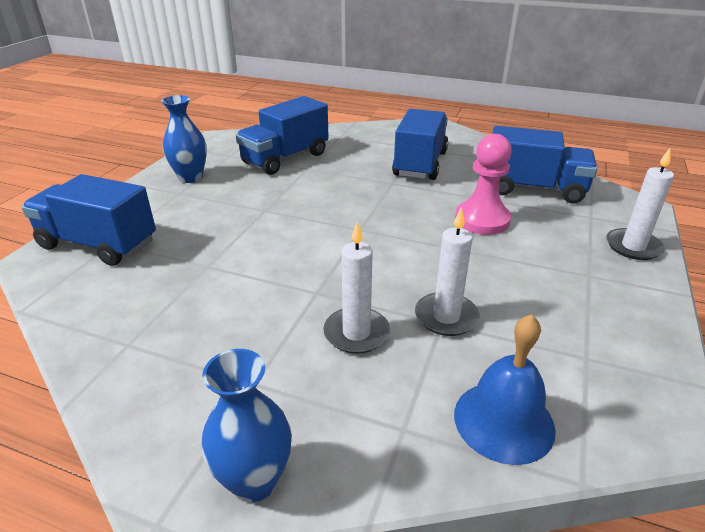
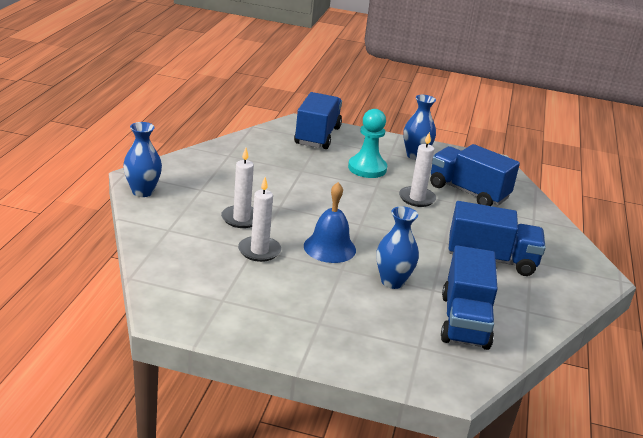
camera: 80 degrees right, 5 degrees down
(215, 212) = (367, 168): none -> turquoise pawn
(482, 220) = (392, 282): pink pawn -> blue vase
(504, 421) = (171, 260): blue bell -> blue bell (329, 248)
(633, 247) = (369, 359): white candle -> white candle (417, 198)

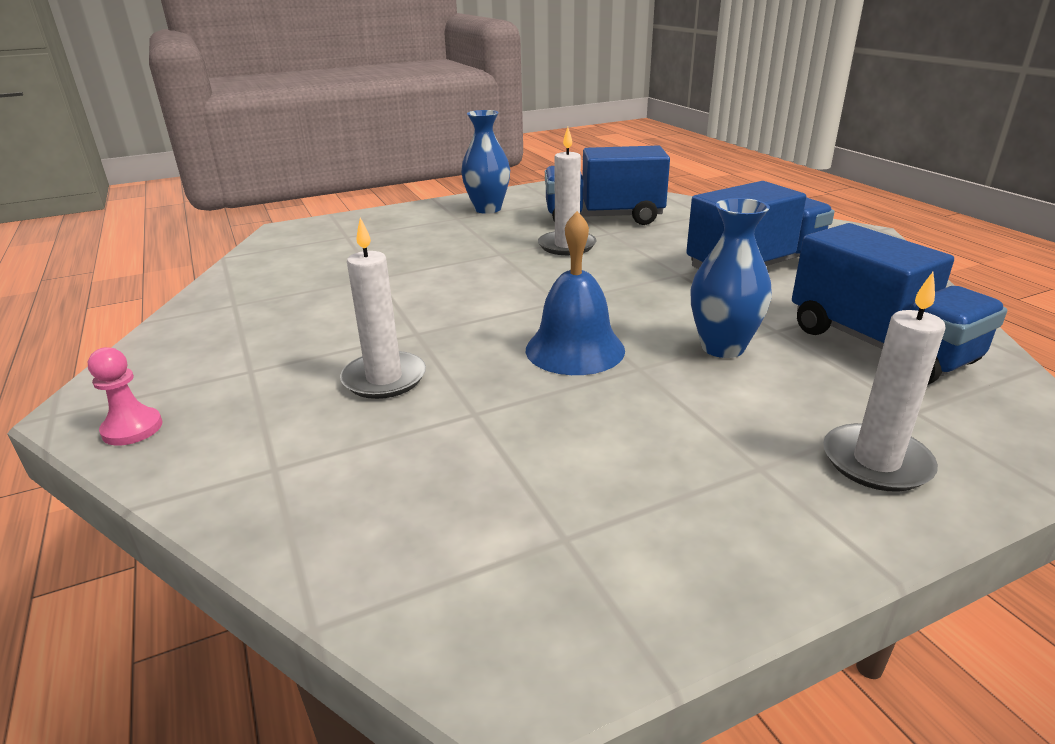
camera: 35 degrees left, 0 degrees up
(142, 192) = (132, 429): blue vase -> pink pawn
(259, 251) = (488, 411): white candle -> white candle (876, 462)
(317, 136) = (336, 234): blue truck -> none
(367, 168) = (456, 241): turquoise pawn -> none

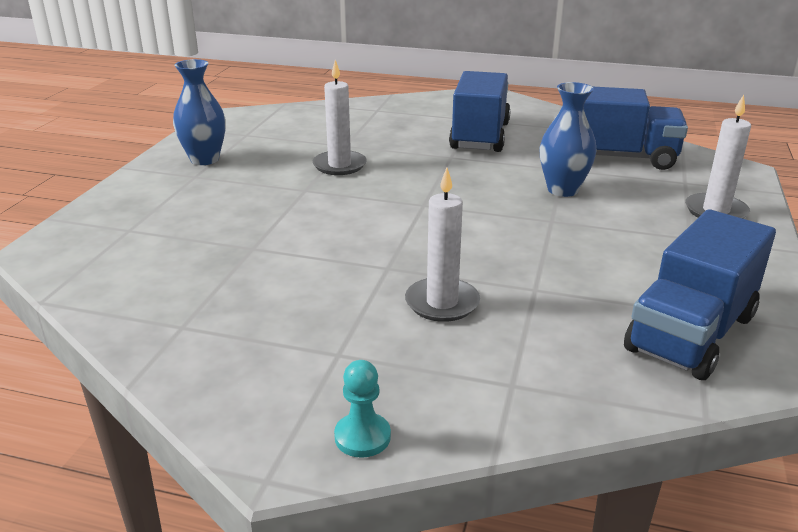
camera: 50 degrees left, 0 degrees up
(132, 429) = (362, 437): pink pawn -> turquoise pawn
(575, 349) = (501, 227): blue bell -> none
(603, 218) = (316, 135): blue truck -> blue truck (691, 333)

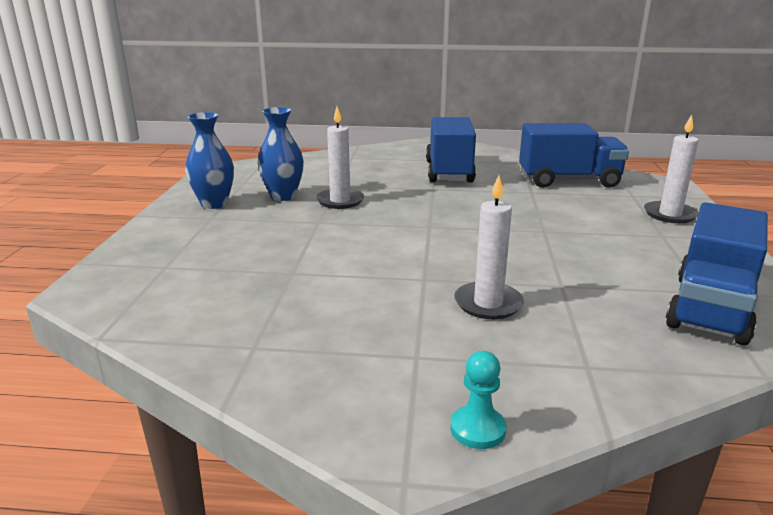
camera: 10 degrees left, 5 degrees down
(562, 190) = (539, 207): blue vase -> blue vase (283, 196)

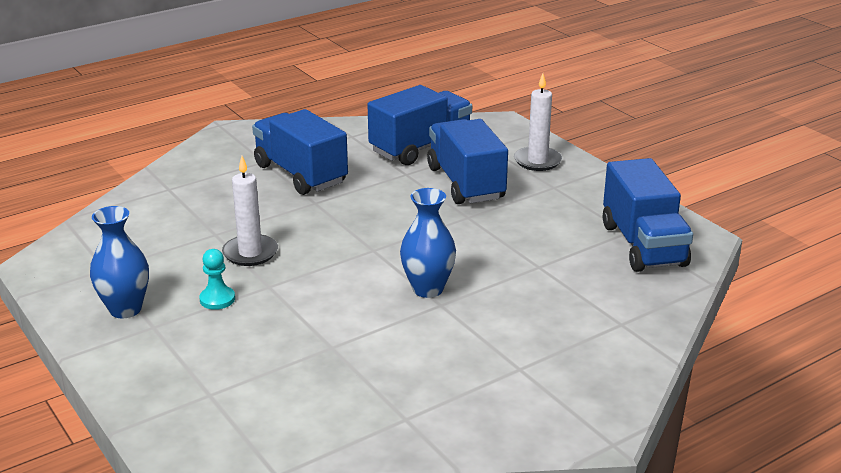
camera: 40 degrees left, 5 degrees up
(283, 196) = (183, 270): blue vase -> blue vase (427, 289)
(477, 429) = (611, 395): turquoise pawn -> turquoise pawn (217, 299)
(488, 304) = (511, 305): white candle -> none
(575, 210) = (466, 183): none -> blue truck

